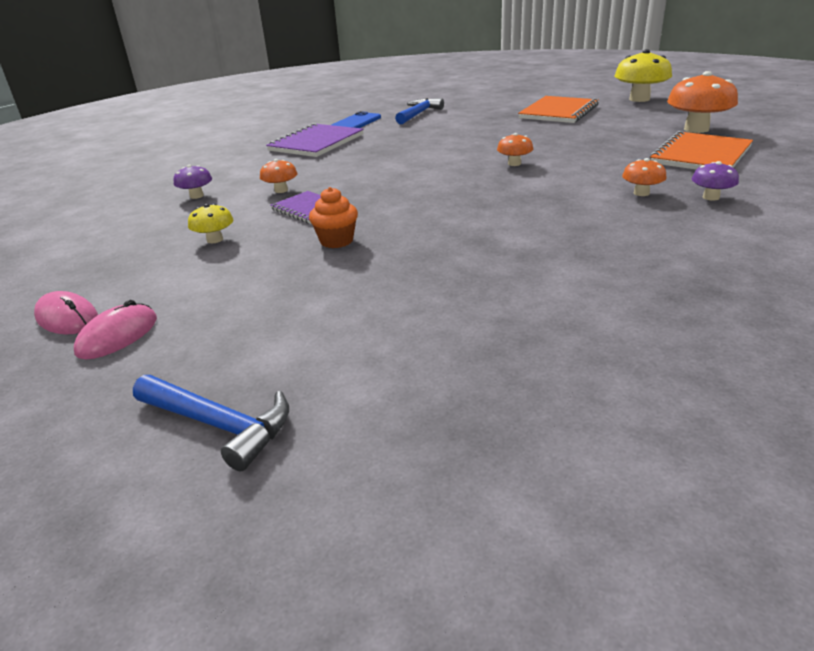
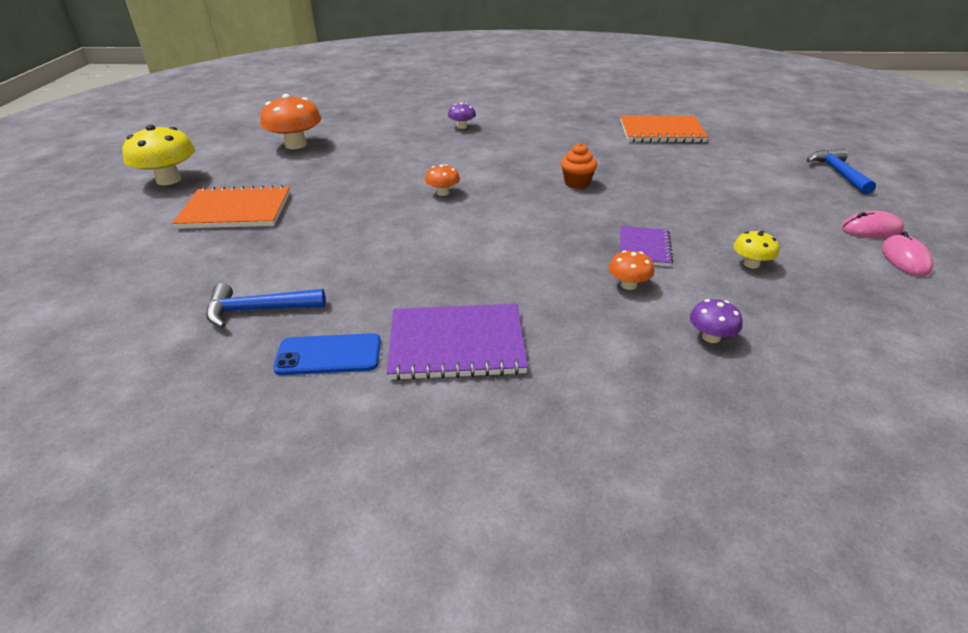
camera: 125 degrees left, 5 degrees up
(336, 241) = (673, 212): orange cupcake -> orange cupcake (577, 183)
(641, 193) = (472, 142): orange mushroom -> none
(700, 155) = (373, 137): orange notebook -> orange notebook (661, 131)

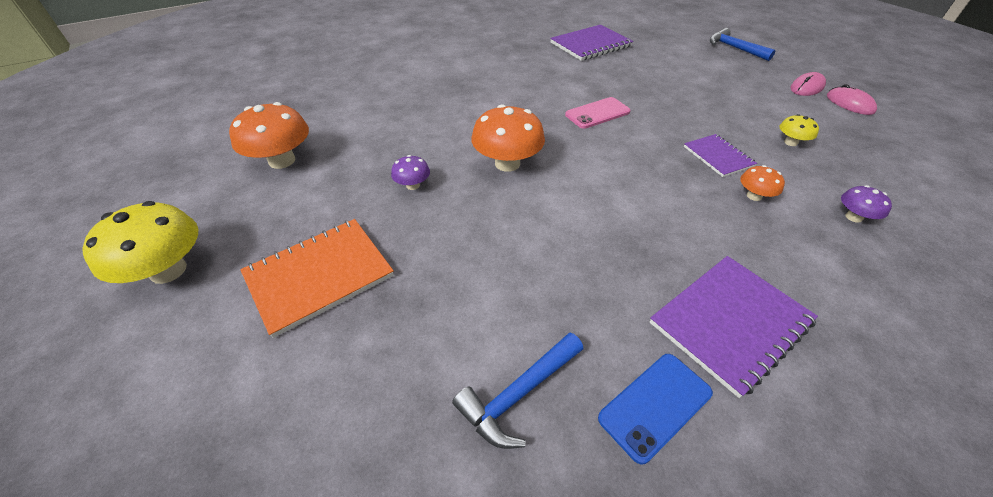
camera: 35 degrees left, 10 degrees up
(443, 192) = (507, 163): orange mushroom -> orange mushroom, size x1.96
(462, 126) = (430, 85): purple mushroom -> purple mushroom (413, 185)
(577, 183) = (597, 113): orange cupcake -> pink phone
(661, 131) = (590, 45): orange notebook -> purple notebook

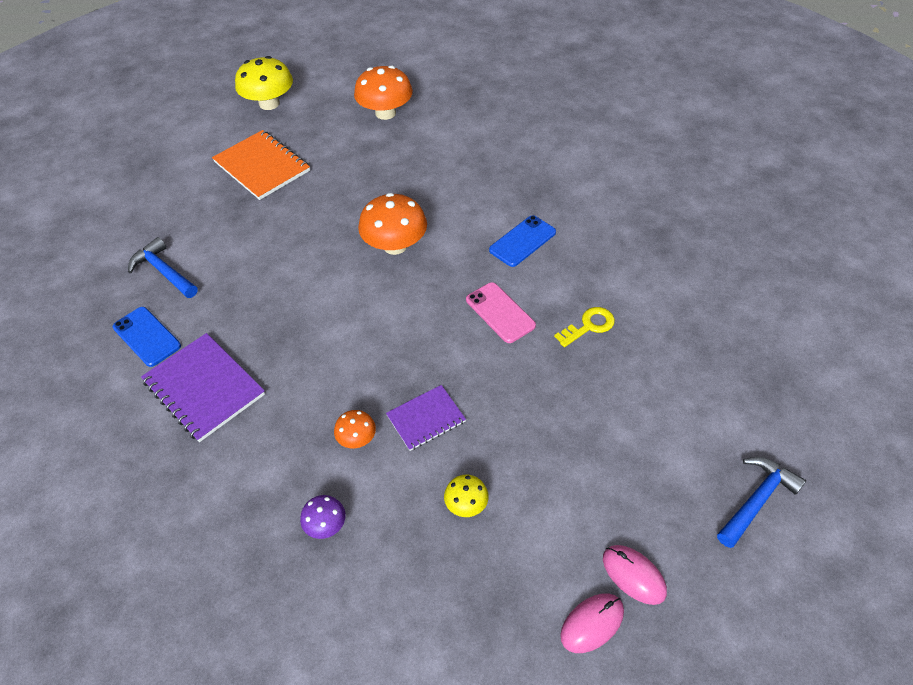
camera: 85 degrees right, 5 degrees up
(413, 185) = (359, 191): purple mushroom -> none
(516, 96) = (522, 241): none -> blue phone
(590, 45) = (694, 307): purple notebook -> none
(609, 79) = (589, 326): none -> yellow key

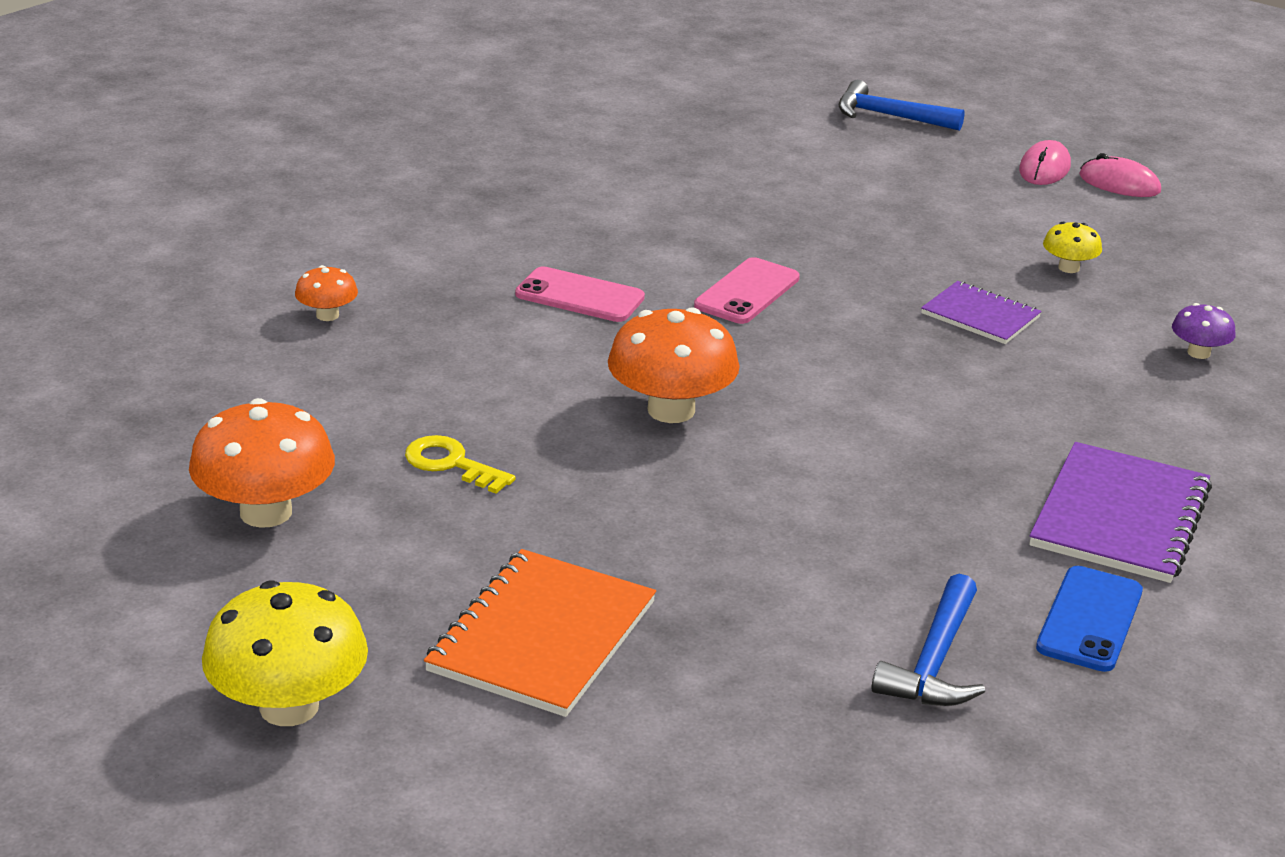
camera: 115 degrees left, 20 degrees down
(357, 438) = (1062, 359): orange mushroom -> orange mushroom (327, 315)
(522, 241) = (580, 296): blue phone -> pink phone
(589, 326) = (718, 226): yellow key -> yellow key (451, 464)

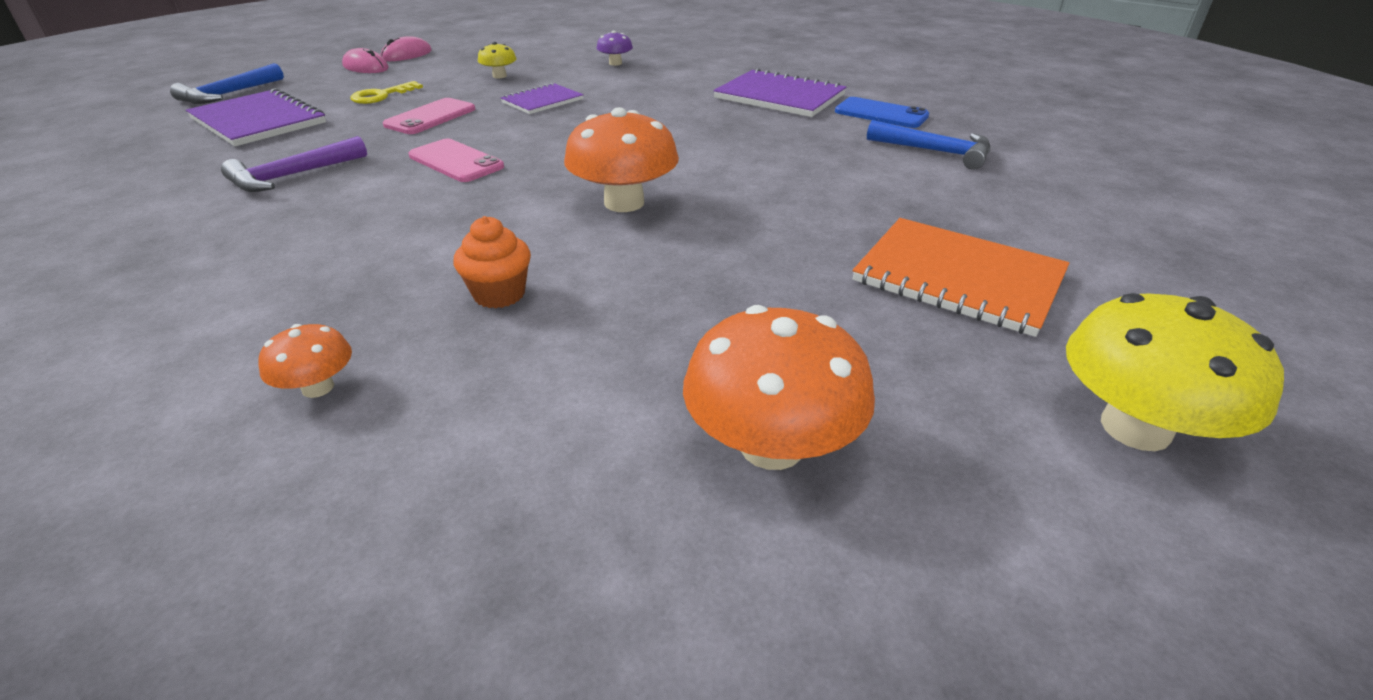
camera: 80 degrees left, 5 degrees up
(451, 464) = (686, 310): yellow key -> yellow key (381, 96)
(465, 365) = (499, 294): none -> orange cupcake
(580, 296) = (405, 227): pink phone -> pink phone (430, 117)
(676, 213) = (293, 176): none -> purple hammer
(815, 156) = (258, 121): none -> purple notebook

